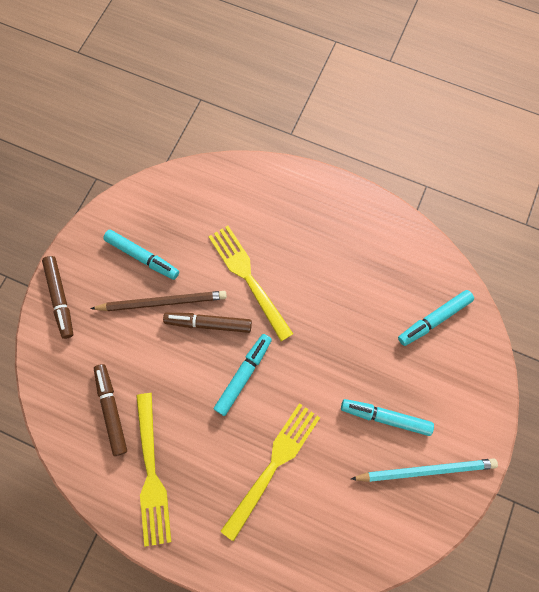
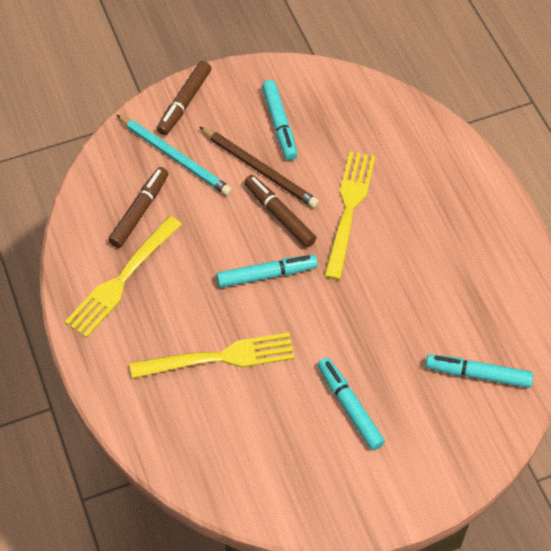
camera: 45 degrees right, 15 degrees down
(426, 470) = (340, 474): turquoise pencil -> turquoise pencil (175, 157)

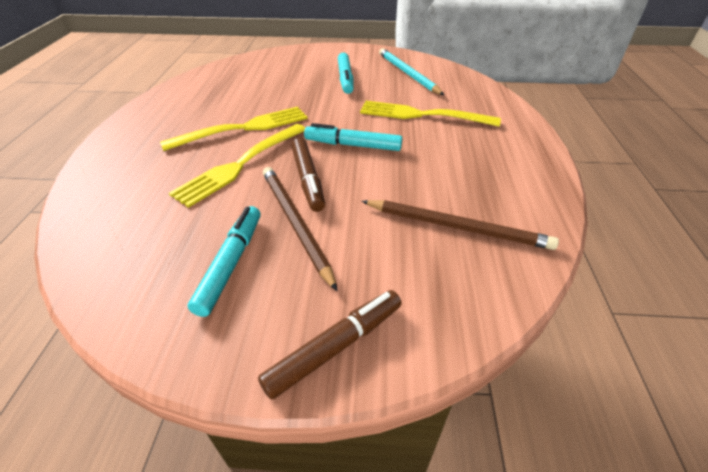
camera: 155 degrees left, 15 degrees down
(122, 279) = (494, 177): yellow fork -> yellow fork (243, 128)
(139, 211) = (457, 227): brown marker -> brown pencil
(175, 157) = (389, 271): turquoise pencil -> turquoise pencil (407, 74)
(478, 374) = (253, 72): turquoise marker -> none

